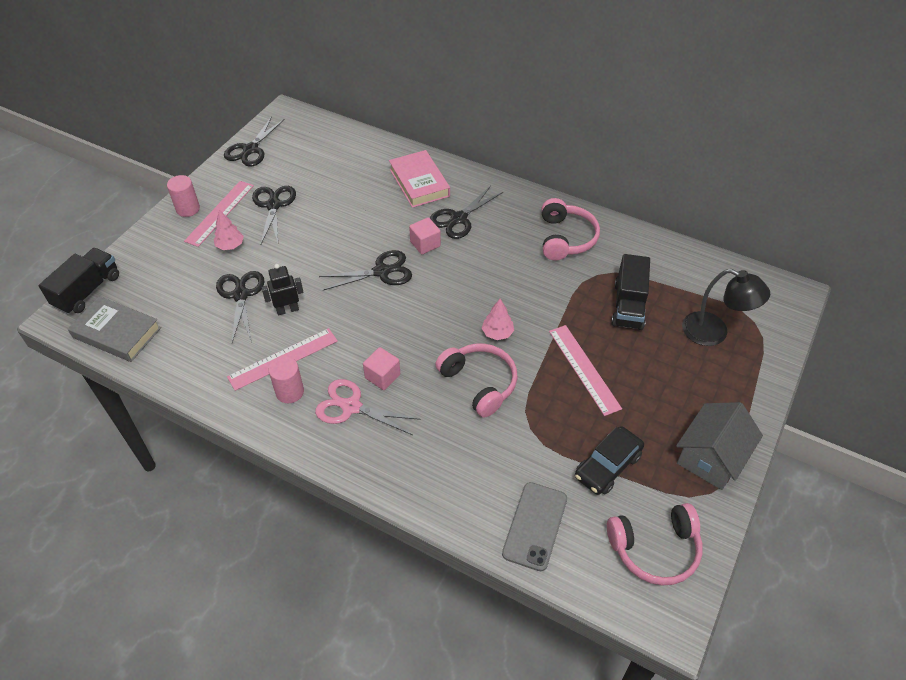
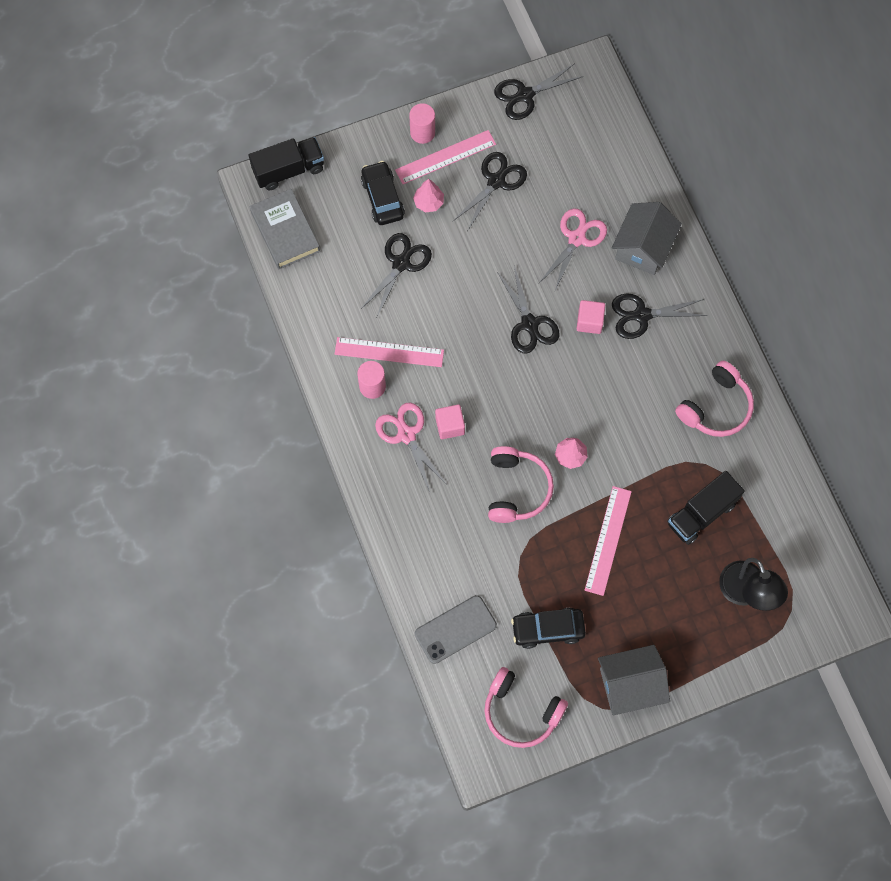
camera: 40 degrees right, 20 degrees up
(188, 264) = (382, 198): none -> black car
(287, 310) = (426, 306): black robot -> none
(367, 204) = (576, 239): none -> pink scissors
(381, 272) = (529, 324): black scissors -> black scissors turned 45 degrees clockwise
(419, 182) = (643, 247): pink book -> grey house

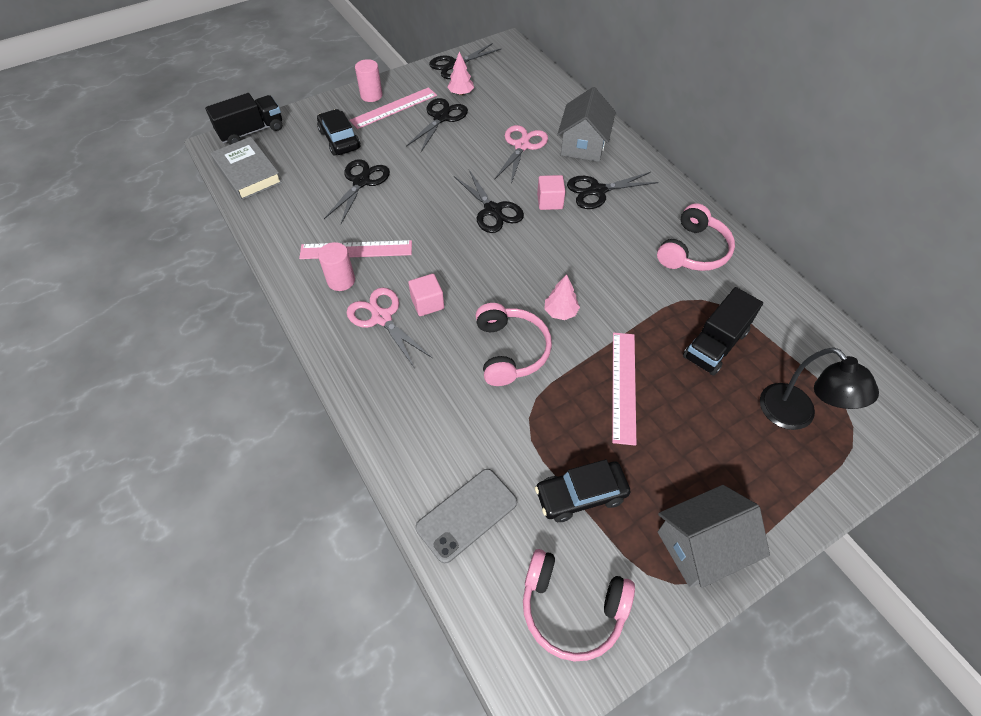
camera: 10 degrees left, 15 degrees down
(429, 202) = (382, 138): pink tree -> pink tree (461, 93)

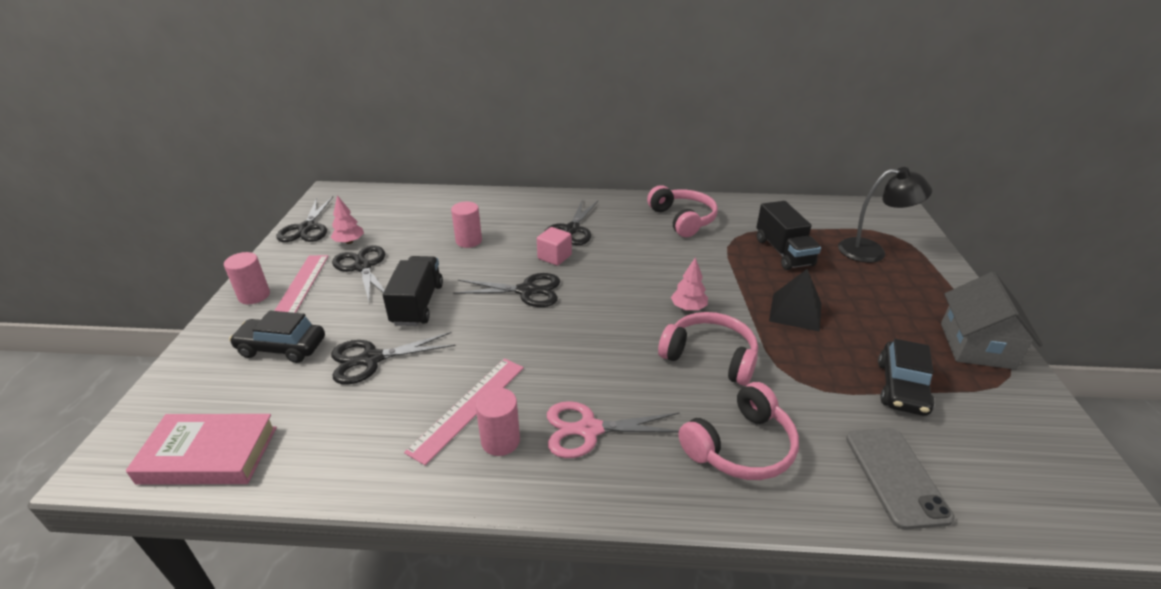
camera: 55 degrees left, 20 degrees down
(248, 173) = (209, 455): grey book -> pink book
(251, 131) = (140, 419): black truck -> black truck (417, 304)
(361, 182) = (371, 359): black scissors -> black scissors turned 75 degrees counterclockwise
(427, 303) = (601, 385): pink cube -> none
(522, 146) = (468, 241): pink scissors -> pink cylinder
(572, 608) = (1025, 448): pink headphones -> pink headphones (740, 446)
(583, 145) = (511, 213): grey house -> none
(623, 386) = (795, 312): pink ruler -> black pyramid

